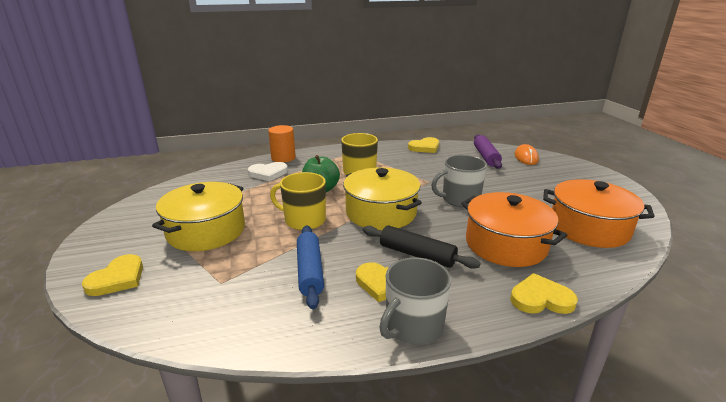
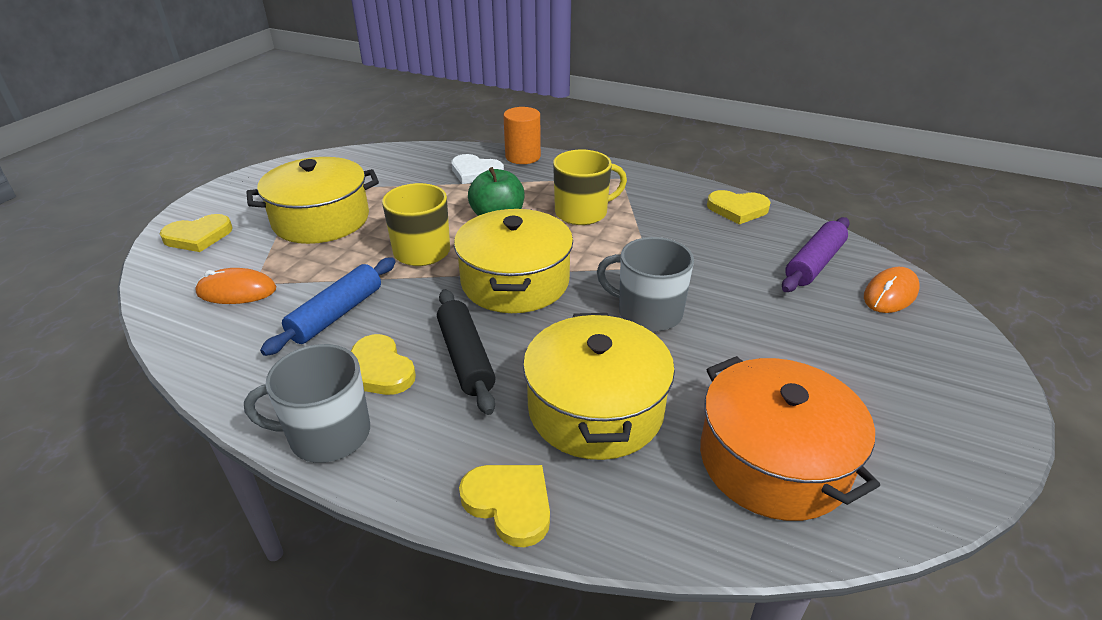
camera: 40 degrees right, 10 degrees up
(215, 293) = (237, 291): none -> orange mouse
(506, 244) = (595, 409): orange pot -> yellow pot

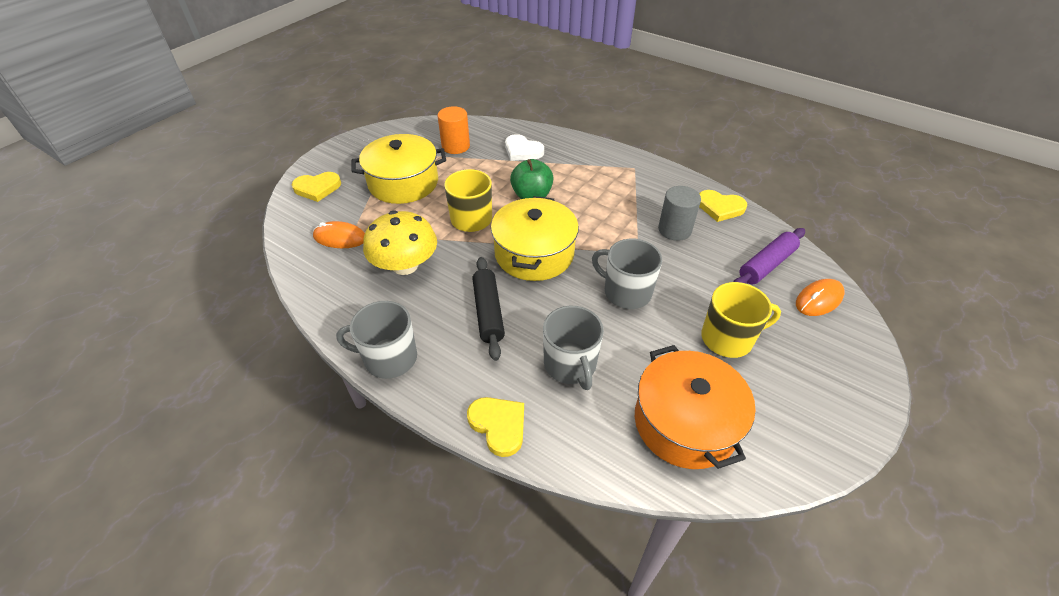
camera: 10 degrees right, 10 degrees up
(336, 314) = (405, 265): blue rolling pin -> yellow mushroom
(378, 370) = (428, 314): yellow heart -> none
(523, 157) = (561, 139): orange cylinder -> orange cylinder (455, 146)
(582, 213) = (597, 197): yellow mug -> yellow mug (728, 338)
(595, 409) = (570, 365): yellow pot -> grey mug
(689, 237) = (674, 230): none -> grey cylinder

